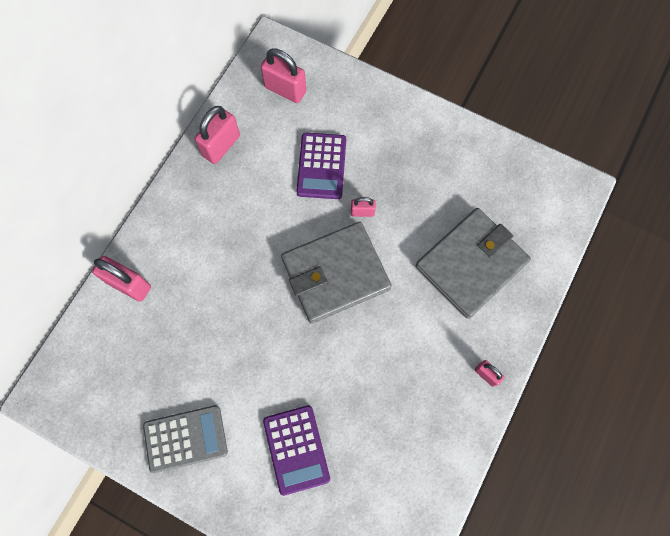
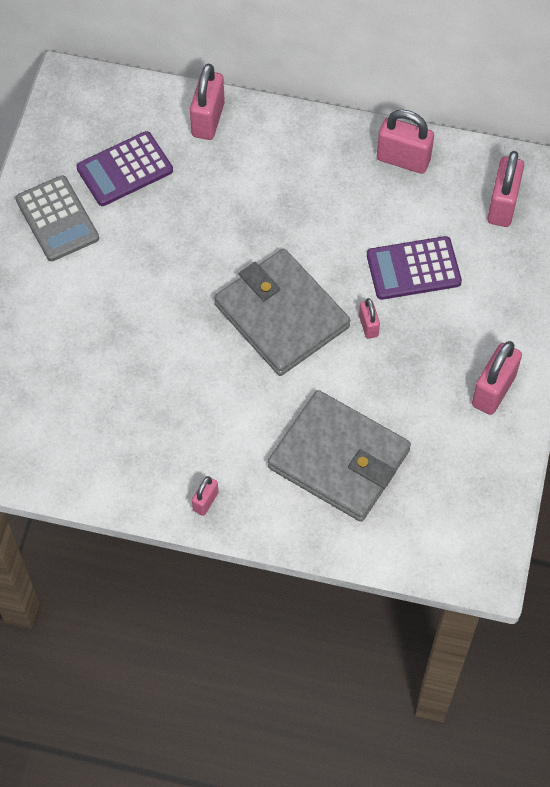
camera: 75 degrees right, 10 degrees down
(296, 449) = (71, 325): purple calculator -> purple calculator (125, 169)
(439, 141) = (493, 390): none -> pink padlock

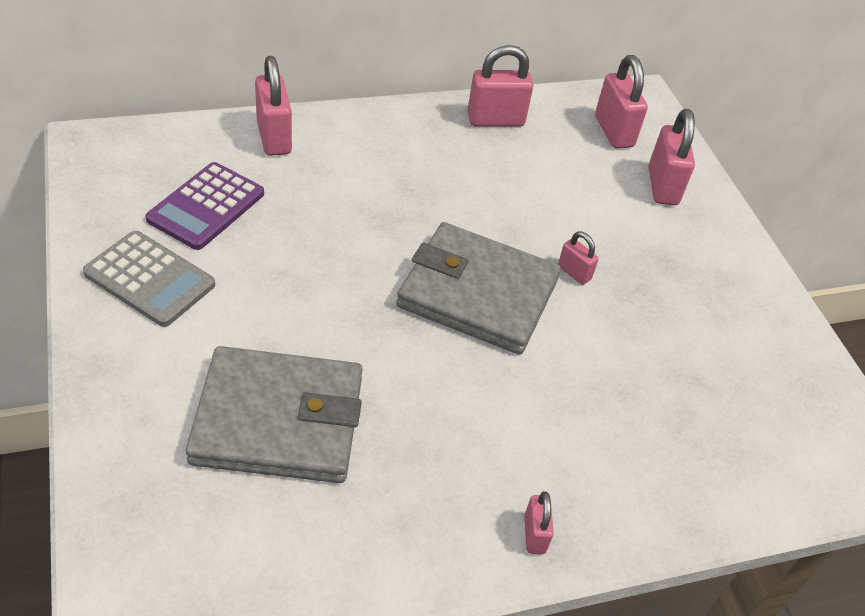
camera: 35 degrees left, 15 degrees down
(339, 459) = (647, 419): grey wallet -> grey wallet (278, 420)
(413, 269) = (577, 207): purple calculator -> none
(493, 390) = (739, 290): pink padlock -> pink padlock (662, 186)

